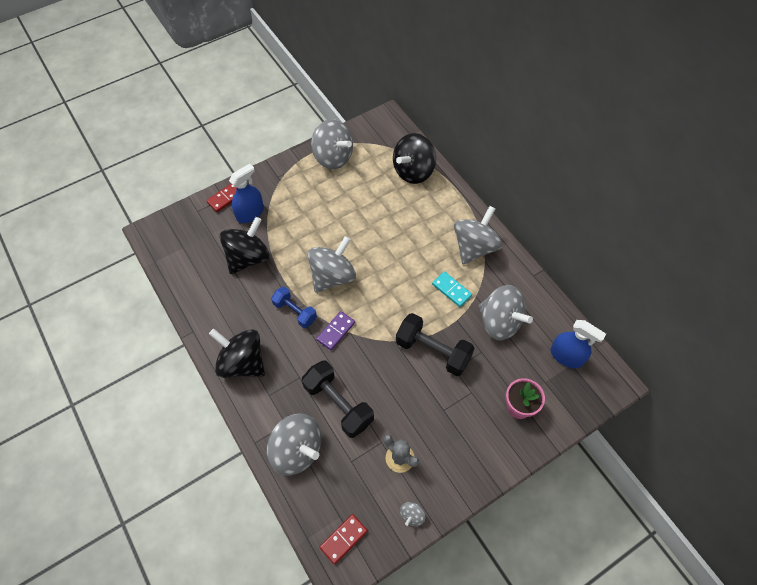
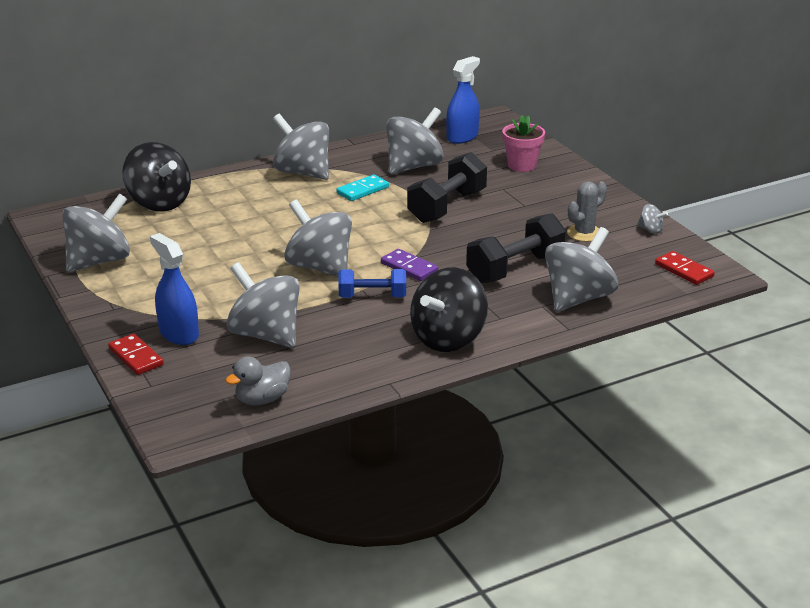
camera: 85 degrees left, 30 degrees down
(180, 266) = (262, 399): none -> grey duck
(248, 257) = (266, 335): black spinning top -> grey spinning top
(295, 312) = (372, 297): blue dumbbell -> blue dumbbell turned 45 degrees clockwise

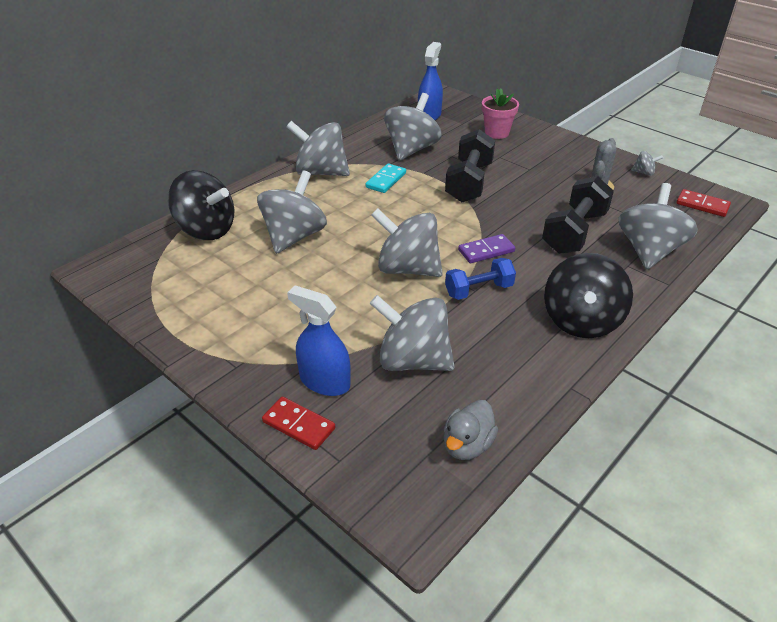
camera: 20 degrees left, 10 degrees up
(99, 261) = (185, 310): grey spinning top -> grey spinning top (294, 236)
(409, 267) = (486, 251): purple domino -> purple domino turned 45 degrees counterclockwise

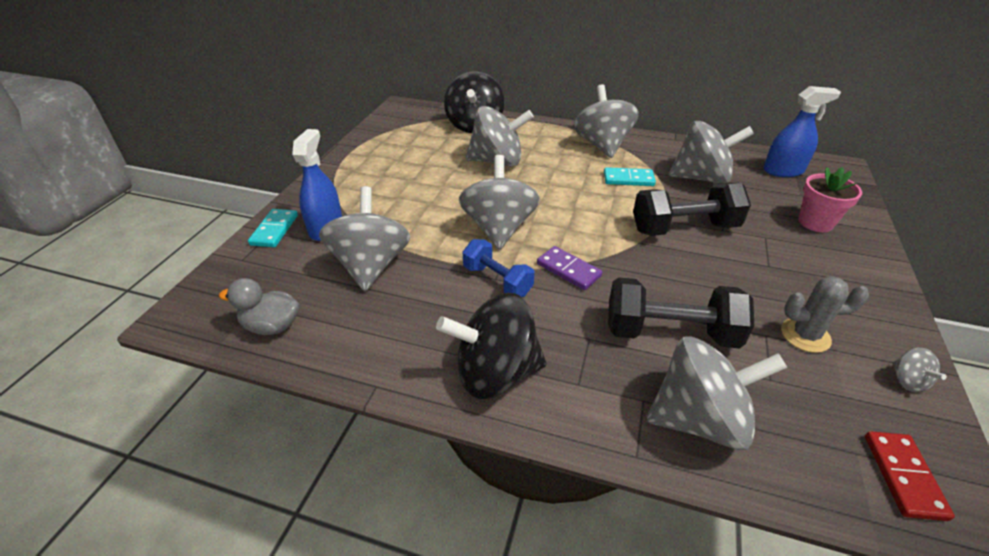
camera: 65 degrees right, 0 degrees up
(299, 425) = (274, 230): red domino -> turquoise domino

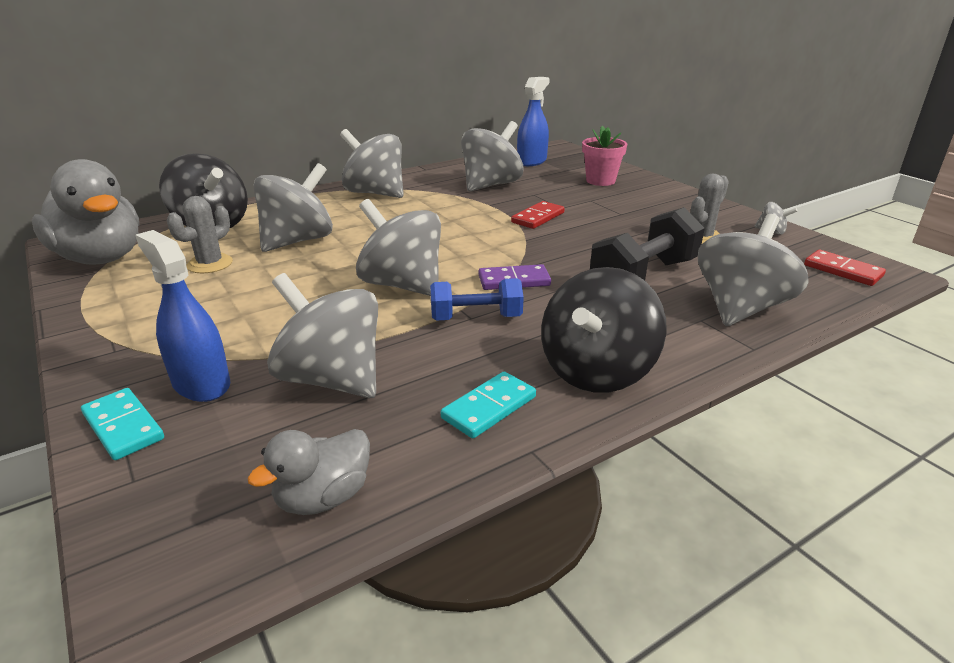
camera: 50 degrees left, 10 degrees down
(399, 124) = (101, 258): none -> grey duck
(434, 154) = (210, 264): none -> grey cactus
(628, 179) = (441, 206): turquoise domino -> turquoise domino (489, 408)
(684, 228) = (538, 217): black dumbbell -> red domino

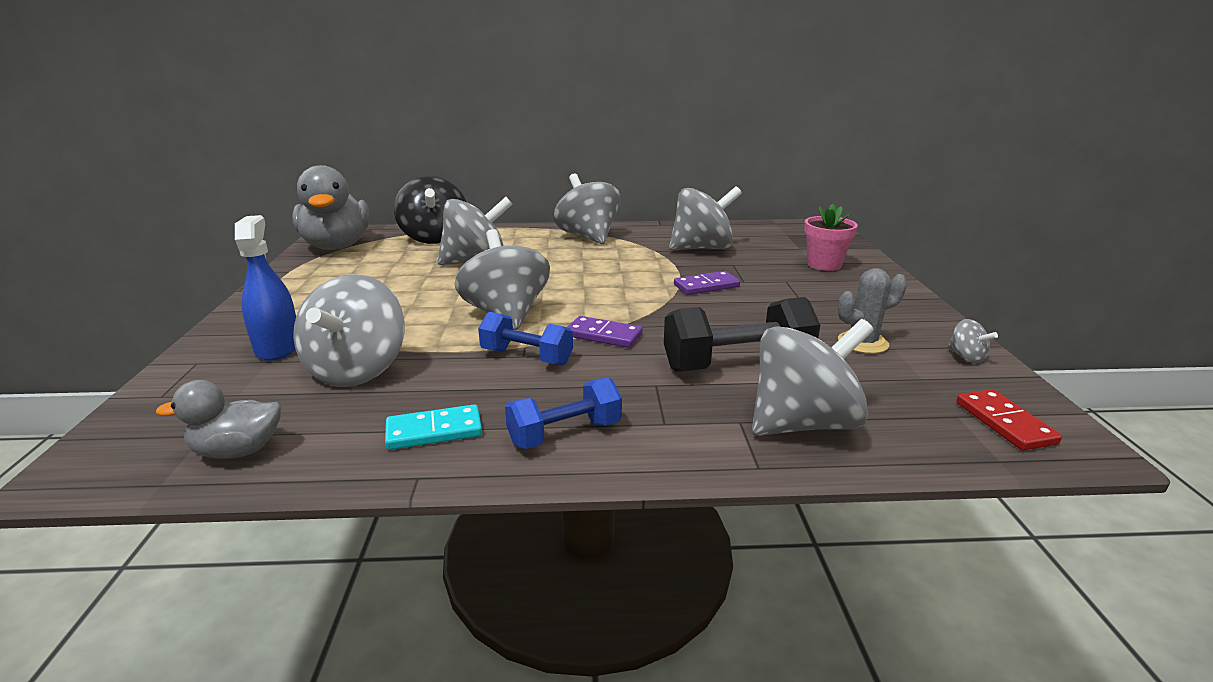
camera: 30 degrees right, 5 degrees down
(123, 426) = (201, 360): turquoise domino -> none
(210, 264) = (395, 266): grey cactus -> none
(331, 379) = (357, 370): grey spinning top -> grey spinning top turned 150 degrees counterclockwise
(531, 161) = (775, 234): blue spray bottle -> none
(538, 217) = (706, 286): red domino -> purple domino
(596, 371) = (565, 434): black spinning top -> blue dumbbell

